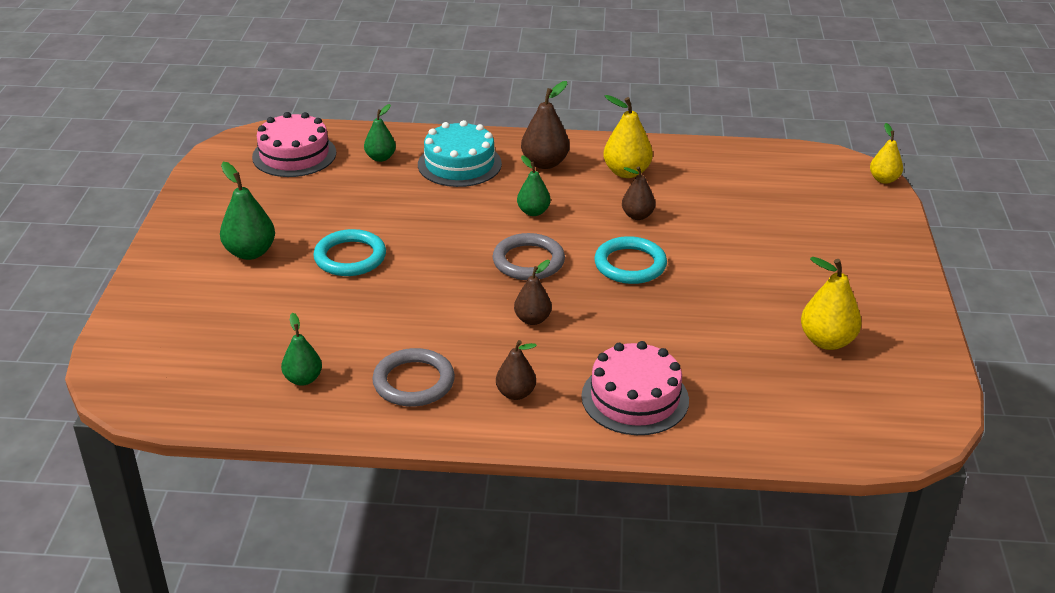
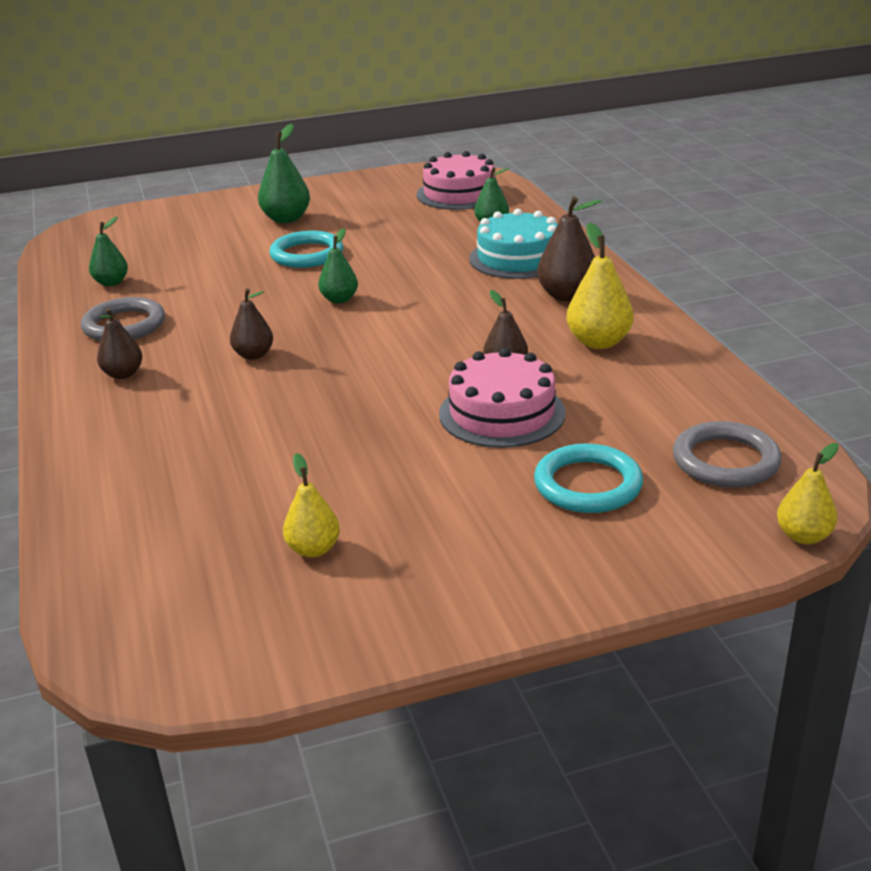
camera: 70 degrees right, 5 degrees down
(528, 261) = (360, 330): grey ring -> grey ring (725, 461)
(533, 212) = (459, 312): green pear -> green pear (339, 299)
(630, 264) = (396, 384): turquoise ring -> turquoise ring (588, 485)
(635, 398) = (138, 438): pink cake -> pink cake (502, 413)
(827, 341) = (313, 549): yellow pear -> yellow pear, size x0.65

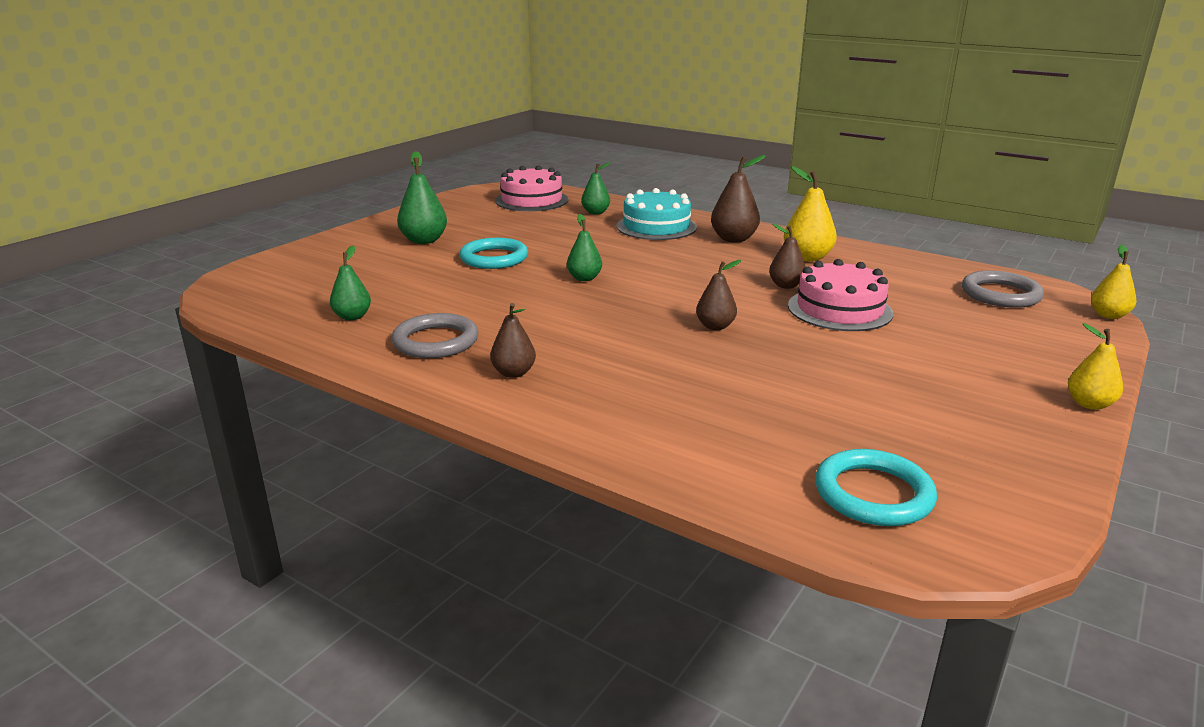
camera: 40 degrees left, 5 degrees down
(254, 355) = (597, 328): brown pear -> brown pear (715, 326)
(313, 549) = (909, 423): yellow pear -> yellow pear (1089, 404)
(588, 485) = (967, 329): turquoise ring -> turquoise ring (873, 494)

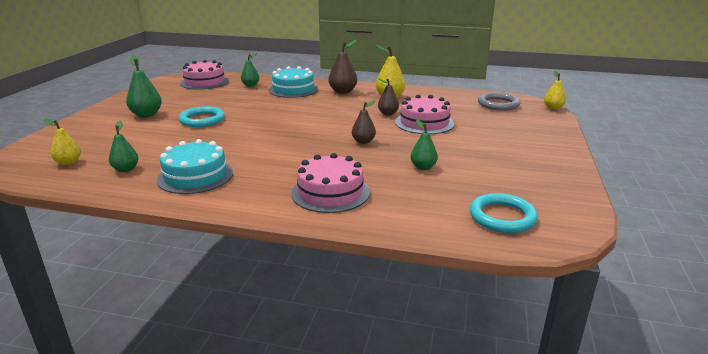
camera: 20 degrees left, 0 degrees up
(436, 341) = (195, 176): grey ring -> turquoise cake
(513, 373) = (260, 187): brown pear -> none
(584, 278) = (268, 124): green pear -> green pear (423, 167)
(612, 400) = (330, 192): none -> pink cake
(1089, 404) = (571, 153): yellow pear -> yellow pear (68, 162)

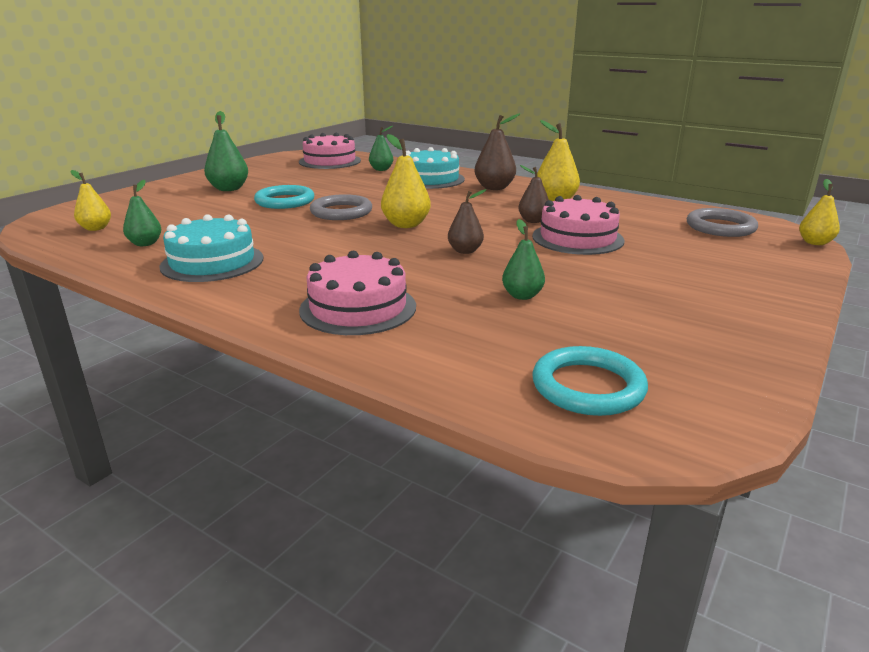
camera: 20 degrees right, 0 degrees up
(253, 123) = (341, 212): none -> grey ring
(308, 127) = (406, 225): none -> yellow pear

